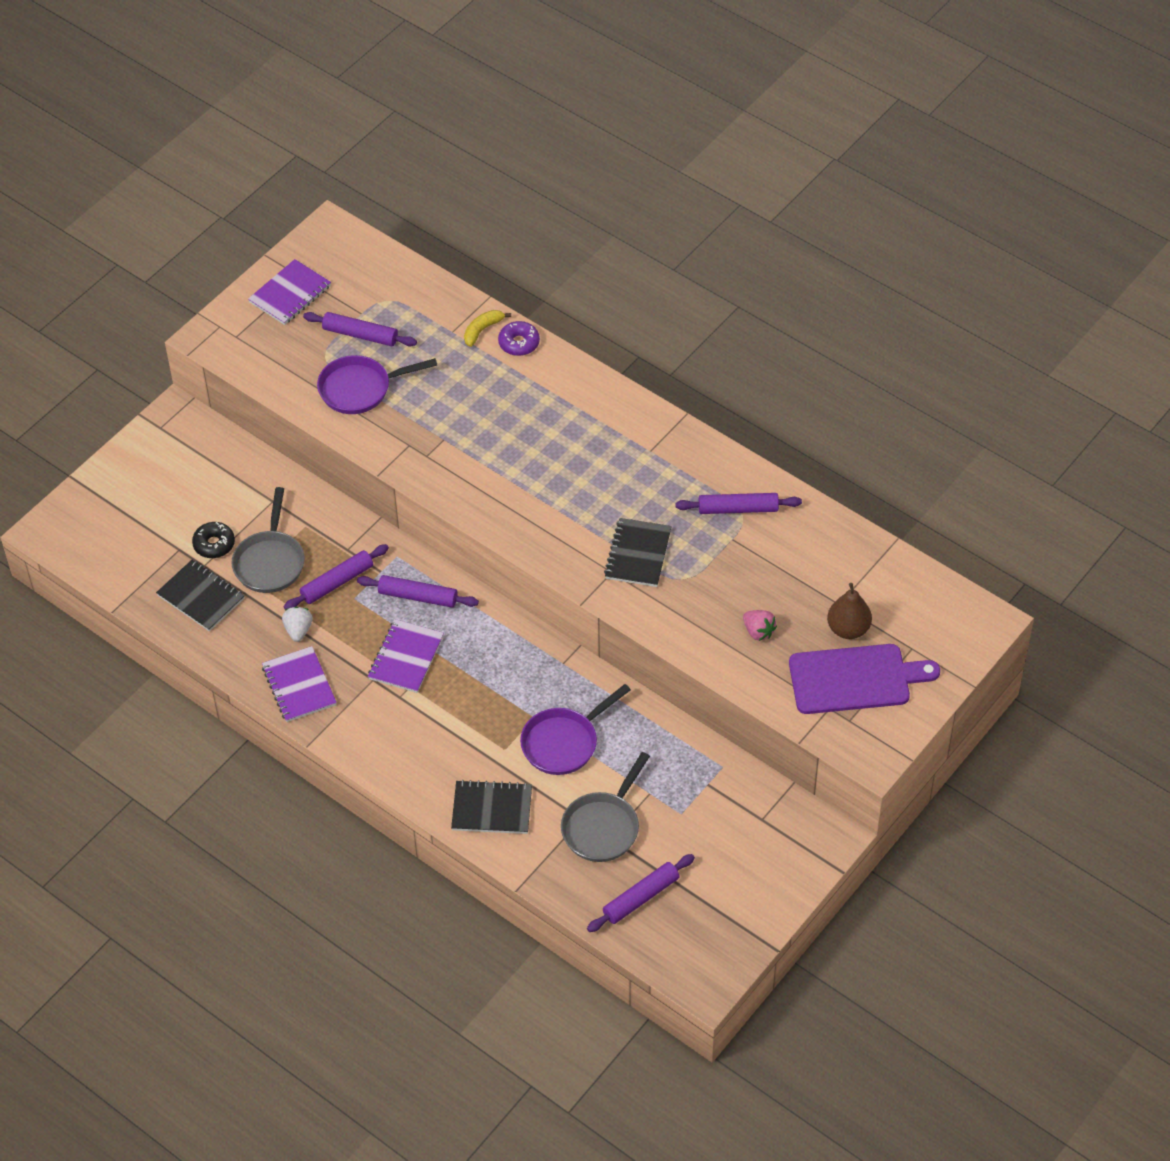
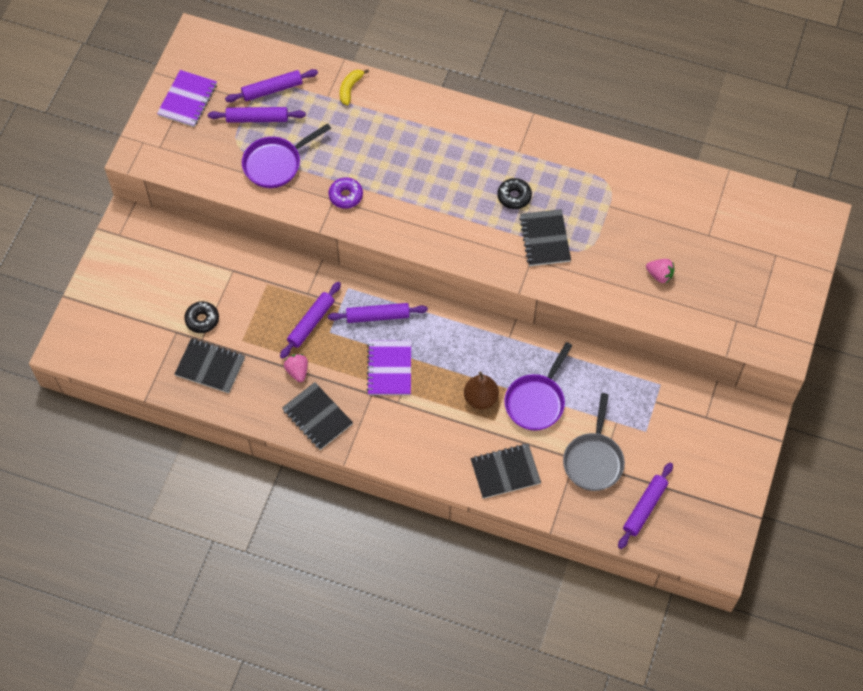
camera: 20 degrees left, 10 degrees up
(270, 562) = (252, 321): grey pan -> none
(298, 630) = (297, 371): white strawberry -> pink strawberry
(299, 686) = (317, 417): purple notebook -> black notebook
(519, 343) = (382, 91): purple donut -> purple donut (346, 196)
(622, 498) = (514, 196): none -> black donut
(738, 509) = (603, 180): purple rolling pin -> purple rolling pin (272, 89)
(848, 629) = (724, 253): brown pear -> brown pear (480, 398)
(855, 679) = (745, 292): purple cutting board -> none

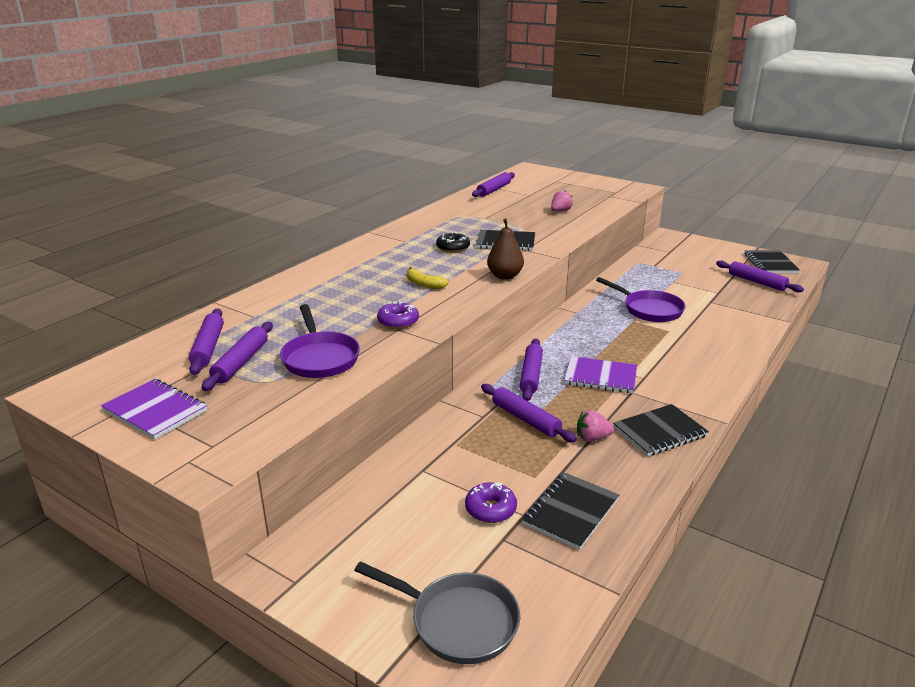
camera: 75 degrees left, 35 degrees down
(202, 320) = (490, 509): black donut -> purple donut
(350, 88) = (257, 303): yellow banana -> yellow banana (424, 284)
(480, 398) = (643, 334): brown pear -> brown pear (505, 276)
(505, 472) = (727, 333): black notebook -> black notebook (770, 263)
(593, 460) = (711, 294): grey pan -> grey pan (458, 621)
(712, 195) = (493, 190): none -> purple rolling pin

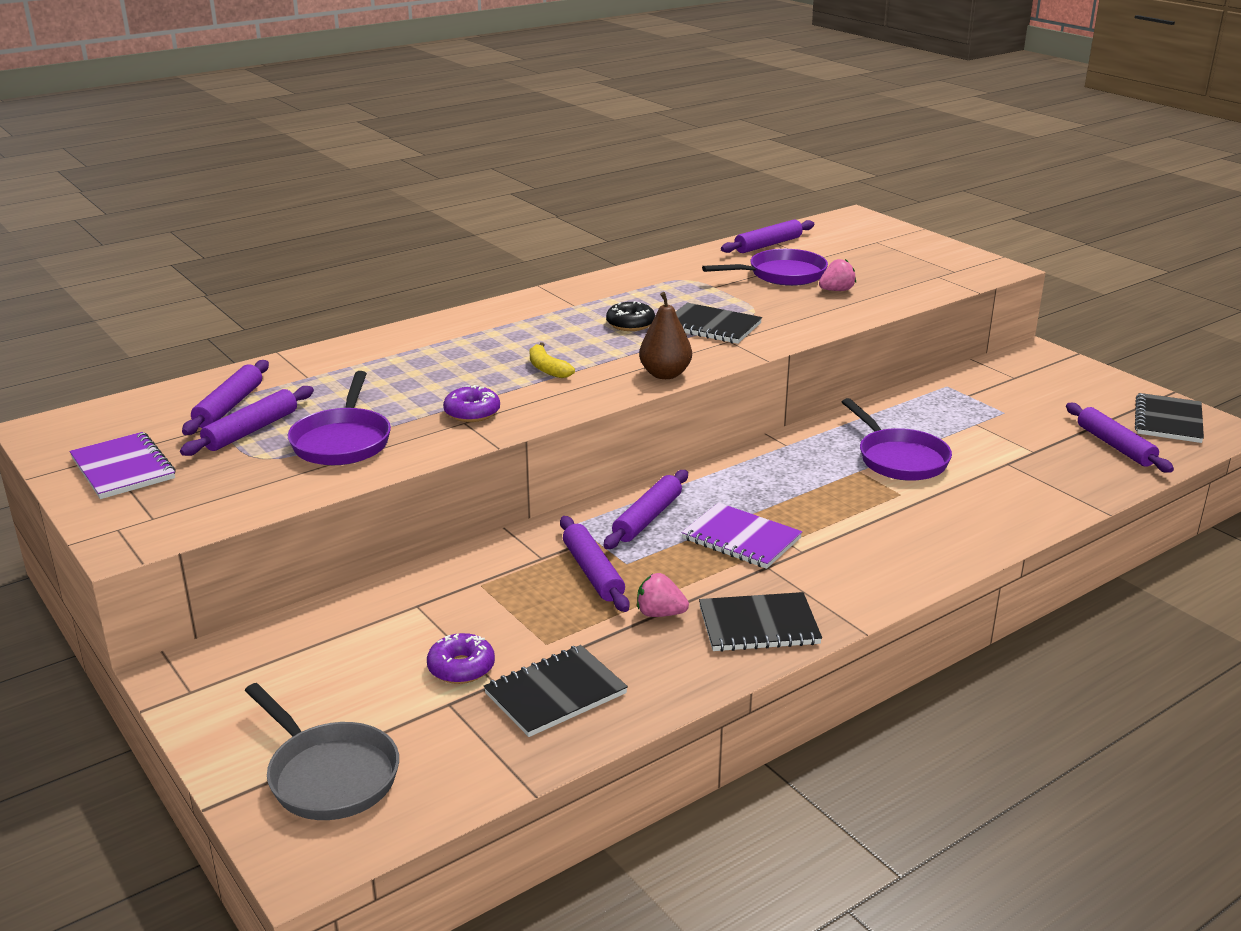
camera: 20 degrees right, 0 degrees up
(519, 206) = (782, 275): none -> purple pan

